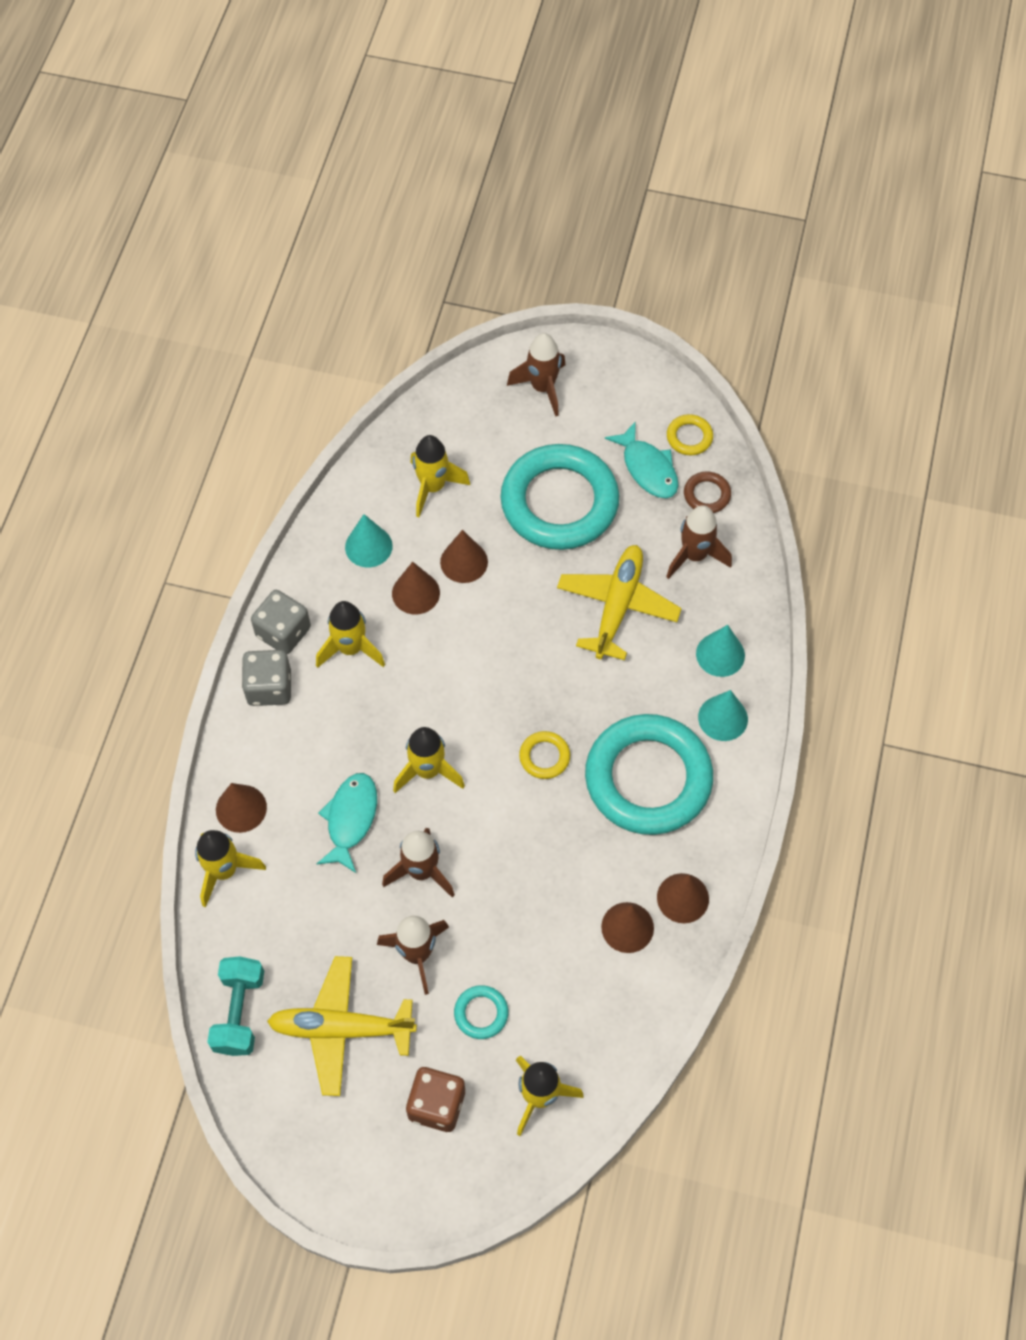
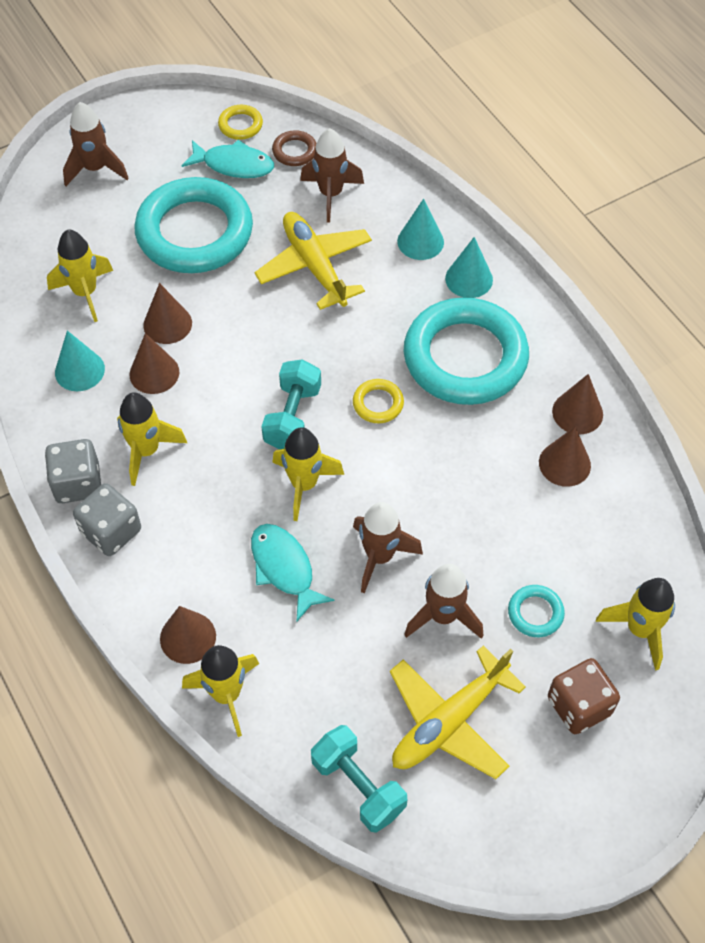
camera: 45 degrees left, 5 degrees down
(474, 712) = (292, 417): none -> turquoise dumbbell

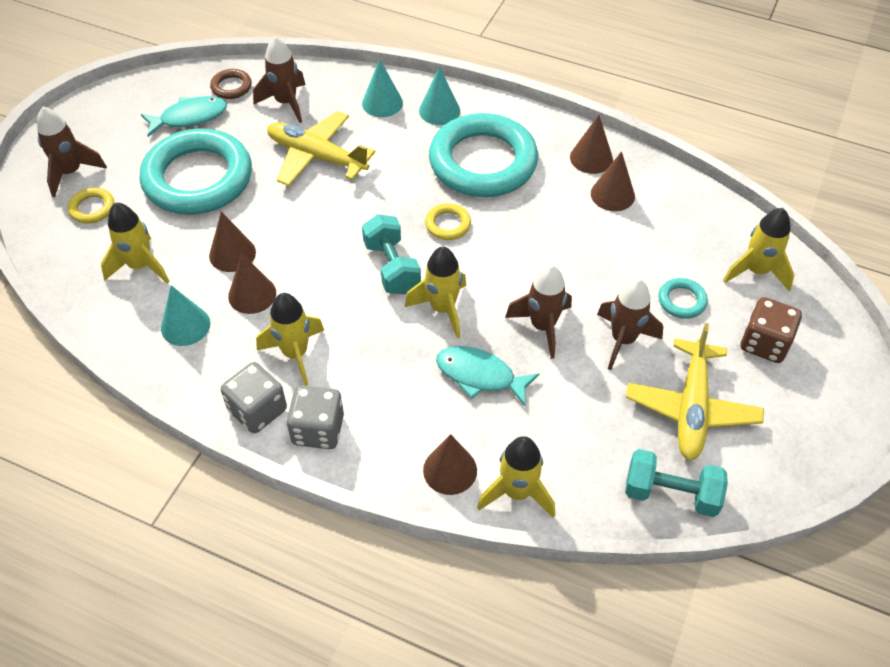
camera: 35 degrees left, 5 degrees down
(240, 125) = (171, 88): yellow ring -> yellow ring (92, 208)

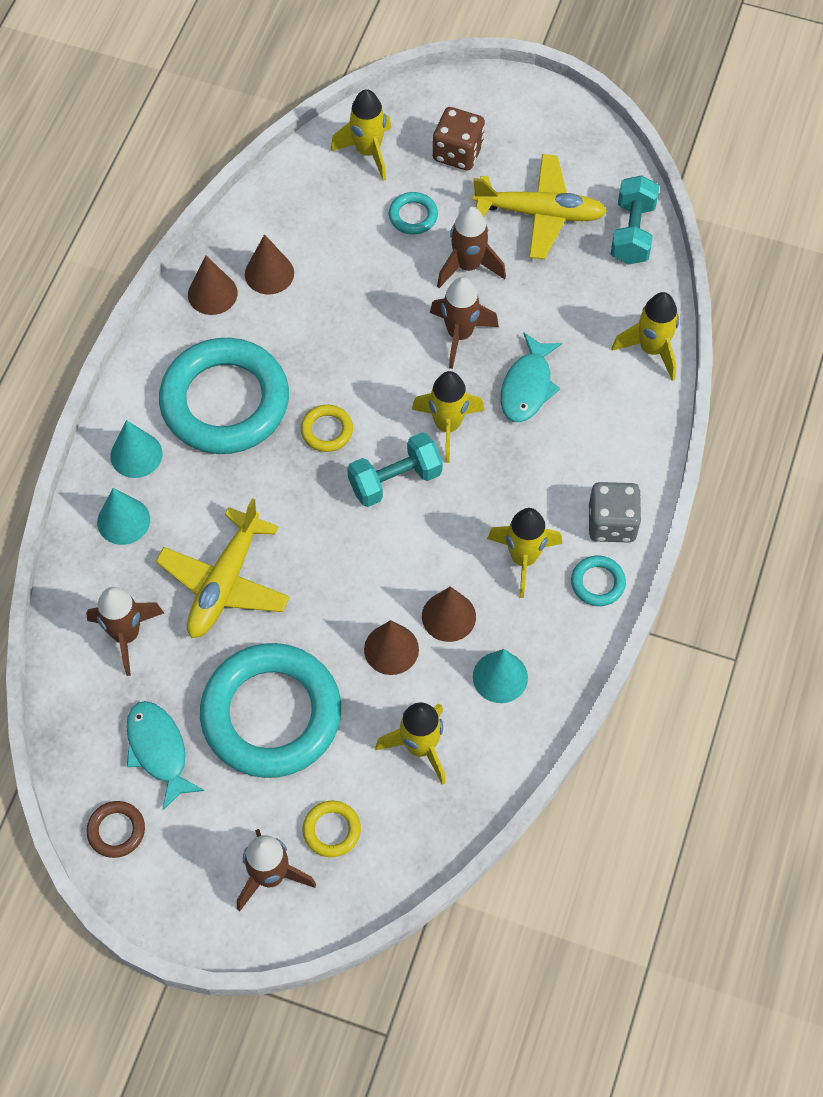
camera: 95 degrees left, 10 degrees up
(231, 87) = (95, 710): brown ring -> brown ring (116, 830)
(257, 410) = (597, 583): grey dice -> turquoise ring
(450, 470) = (637, 405): brown cone -> none

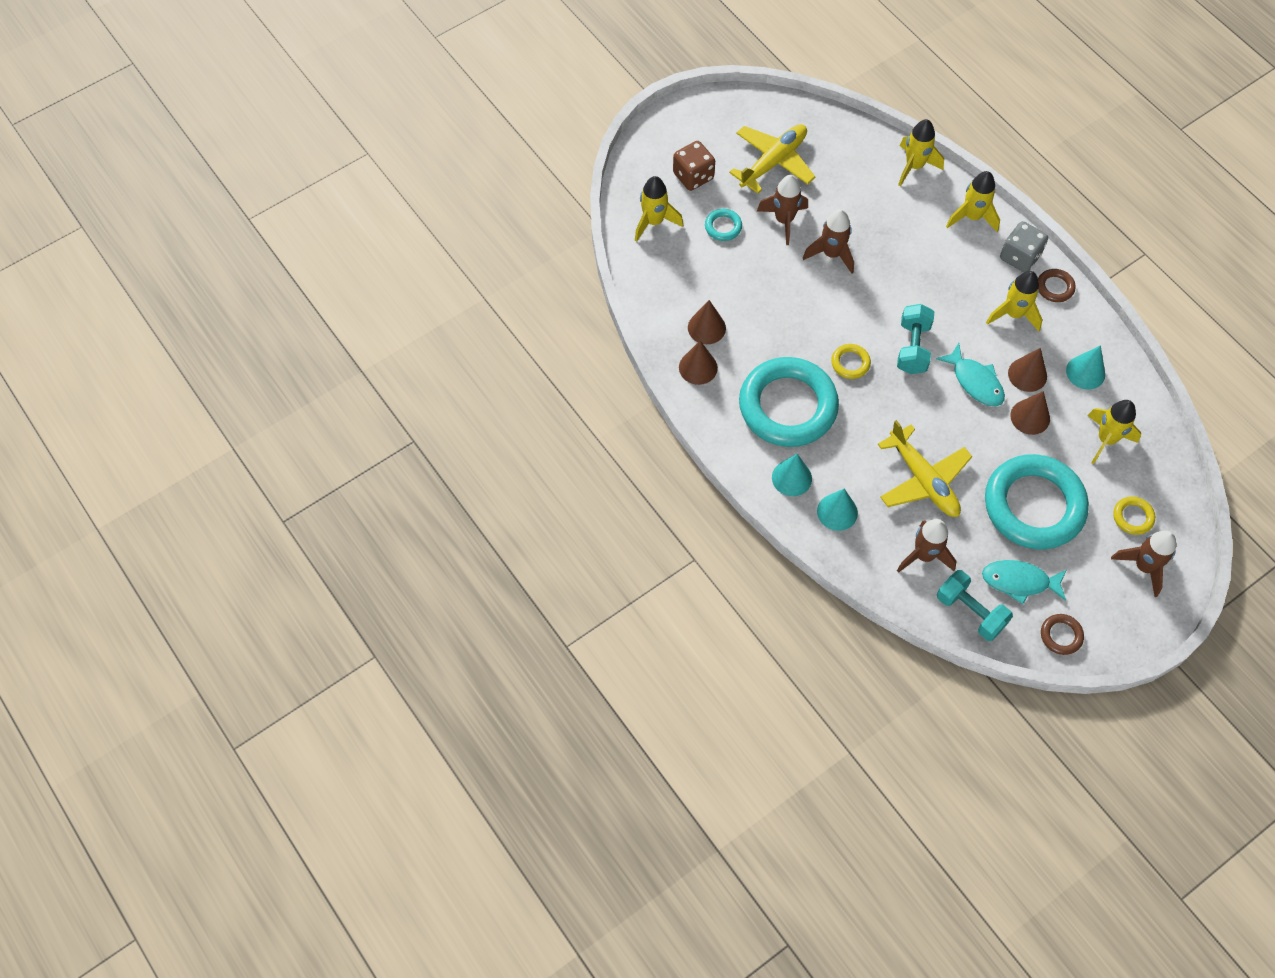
camera: 55 degrees left, 0 degrees up
(447, 426) = (893, 298): yellow rocket -> yellow rocket (972, 217)
(527, 386) = (895, 242): turquoise fish -> turquoise fish (975, 381)
(597, 583) = (1055, 287): turquoise ring -> brown ring
(632, 233) = (824, 126): turquoise dumbbell -> turquoise dumbbell (970, 612)

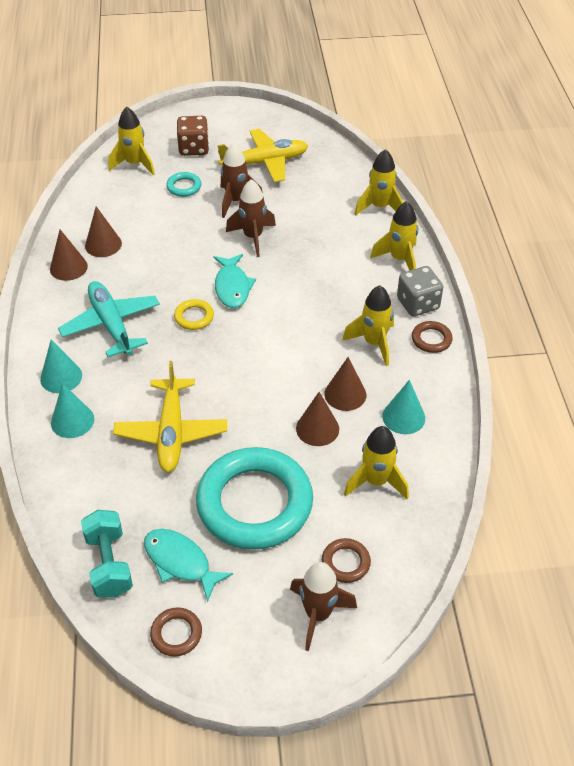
camera: 30 degrees right, 15 degrees down
(787, 406) = (111, 324): turquoise ring -> turquoise plane
(912, 347) = (258, 329): turquoise dumbbell -> none
(924, 555) = (113, 493): brown rocket -> none
(975, 381) = (291, 378): turquoise fish -> turquoise fish (232, 287)
(1133, 517) = (345, 562): yellow ring -> brown ring

